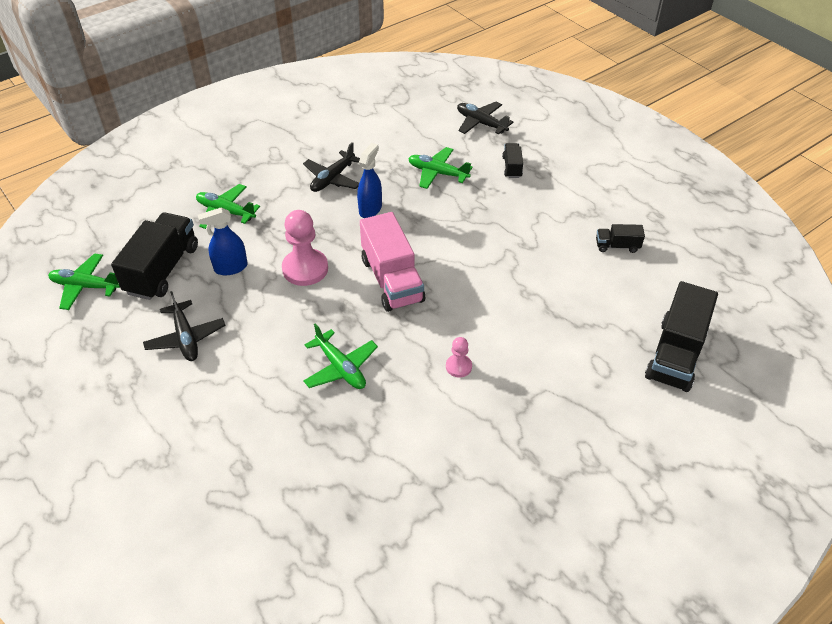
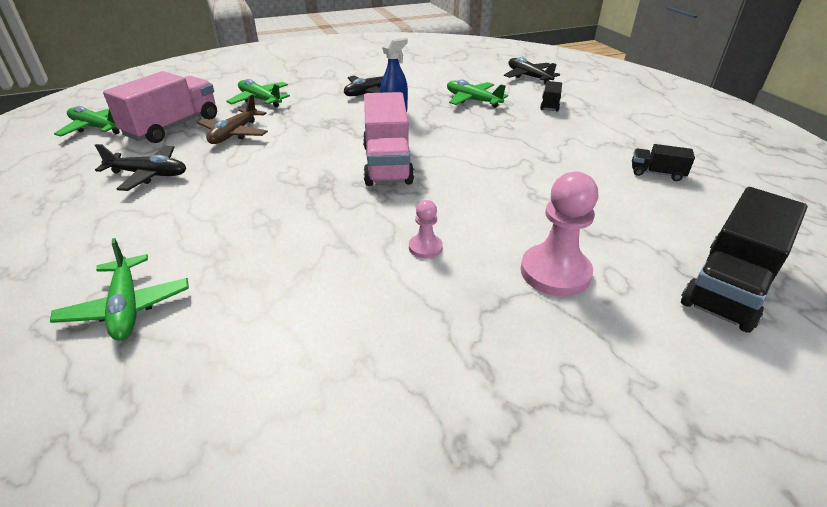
camera: 15 degrees right, 10 degrees down
(162, 269) = (173, 126): black truck -> pink truck
(185, 338) = (148, 175): black plane -> black plane turned 75 degrees counterclockwise
(230, 268) = (234, 134): blue spray bottle -> brown plane
(305, 269) = (304, 144): pink pawn -> pink pawn (555, 272)
(340, 368) = (286, 225): green plane -> green plane (126, 307)

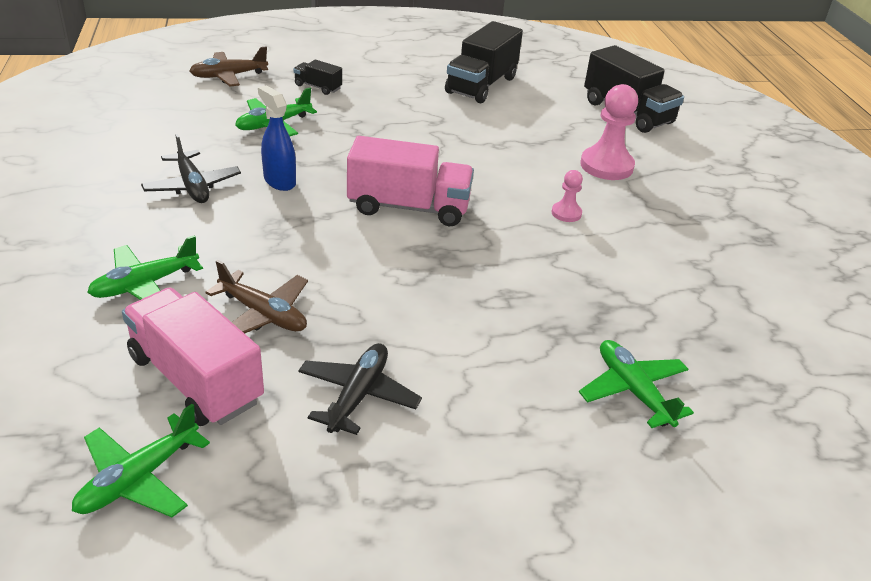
camera: 80 degrees left, 0 degrees up
(126, 307) = (633, 390): green plane -> green plane turned 105 degrees counterclockwise
(528, 77) = (228, 76): black plane -> brown plane
(656, 173) = (481, 85): black truck -> black truck, size x2.05

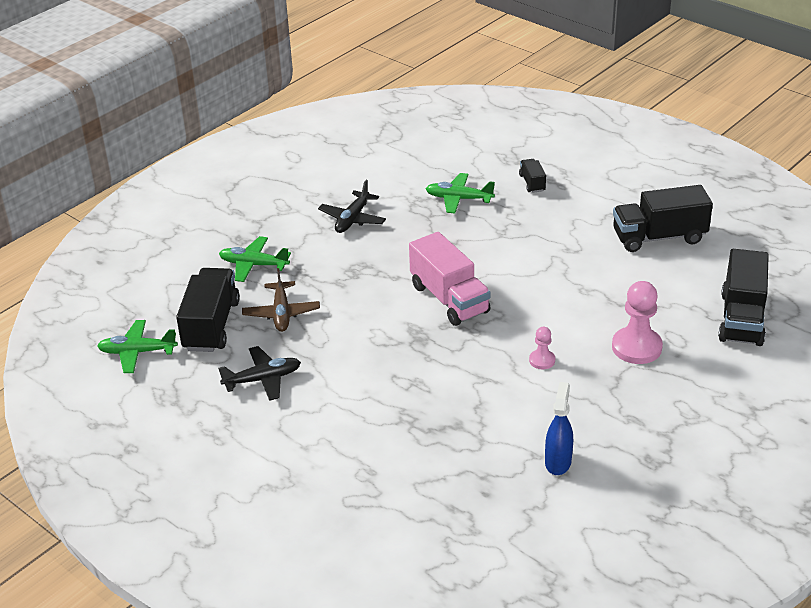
camera: 55 degrees right, 0 degrees up
(196, 379) = (211, 325): pink truck -> black truck
(228, 76) = (486, 147): brown plane -> none
(279, 181) = (403, 241): blue spray bottle -> blue spray bottle (558, 462)
(633, 390) = (391, 472): green plane -> none

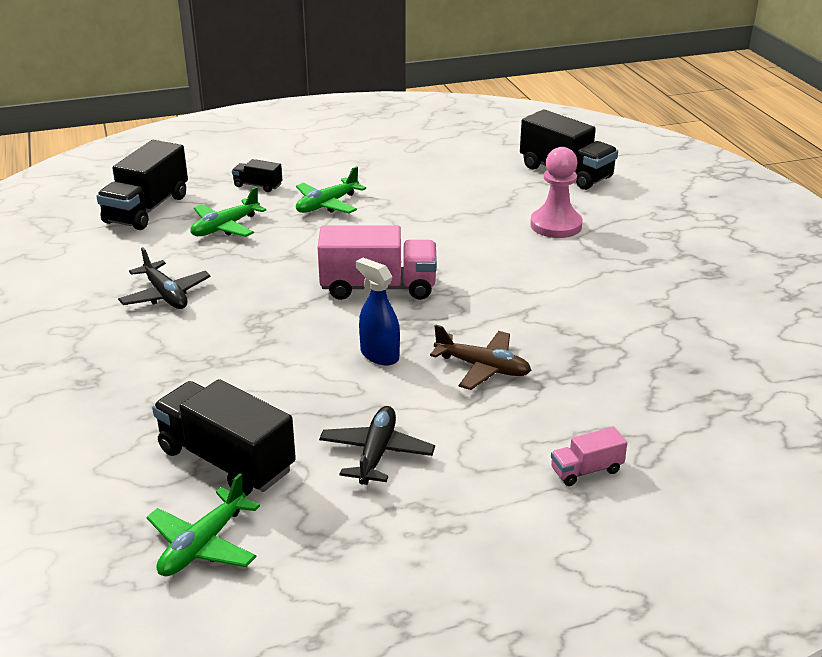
camera: 60 degrees left, 5 degrees down
(254, 265) = (151, 388): green plane -> green plane (327, 205)
(281, 313) = (270, 398): brown plane -> brown plane (482, 368)
(317, 476) = (586, 470): none -> pink truck
(542, 360) = (527, 273): pink pawn -> none
(558, 462) = (679, 316): blue spray bottle -> blue spray bottle (379, 355)
(659, 237) = (418, 164): black truck -> black truck (147, 209)

